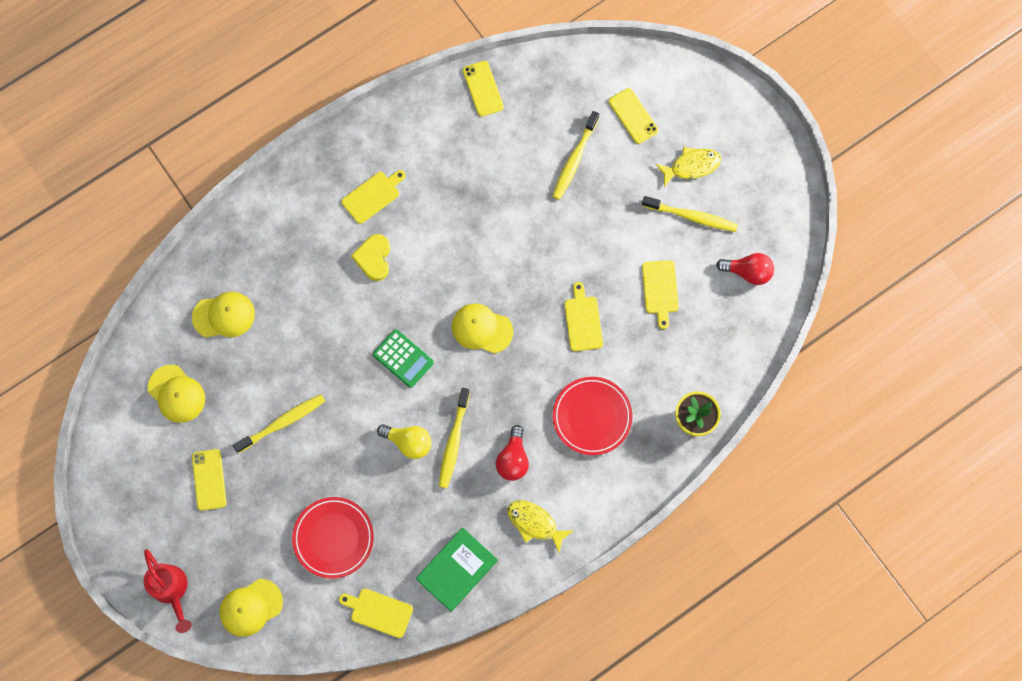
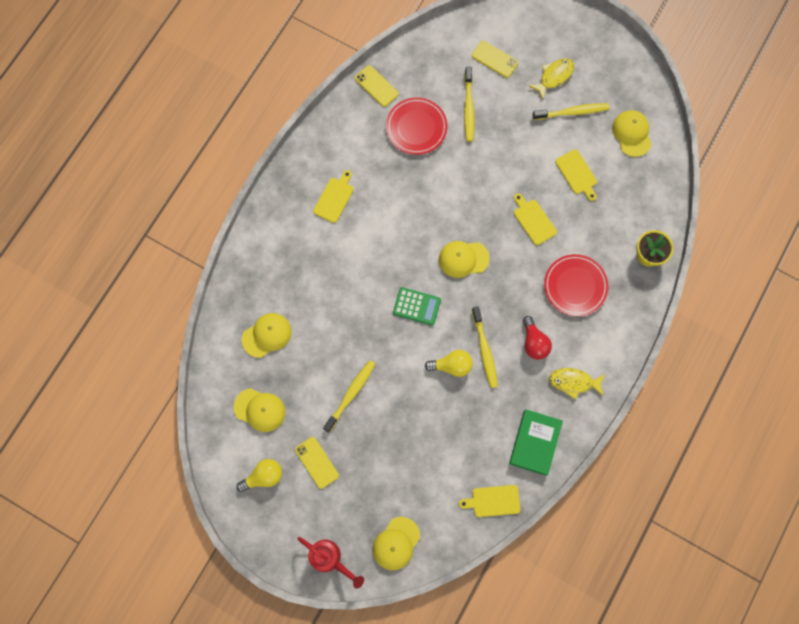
camera: 25 degrees left, 0 degrees up
(145, 468) = (263, 476): none -> yellow light bulb
(333, 538) = (432, 462): red plate -> red plate (416, 127)
(374, 258) = (358, 243): yellow heart -> none
(748, 272) = (632, 134): red light bulb -> yellow cap

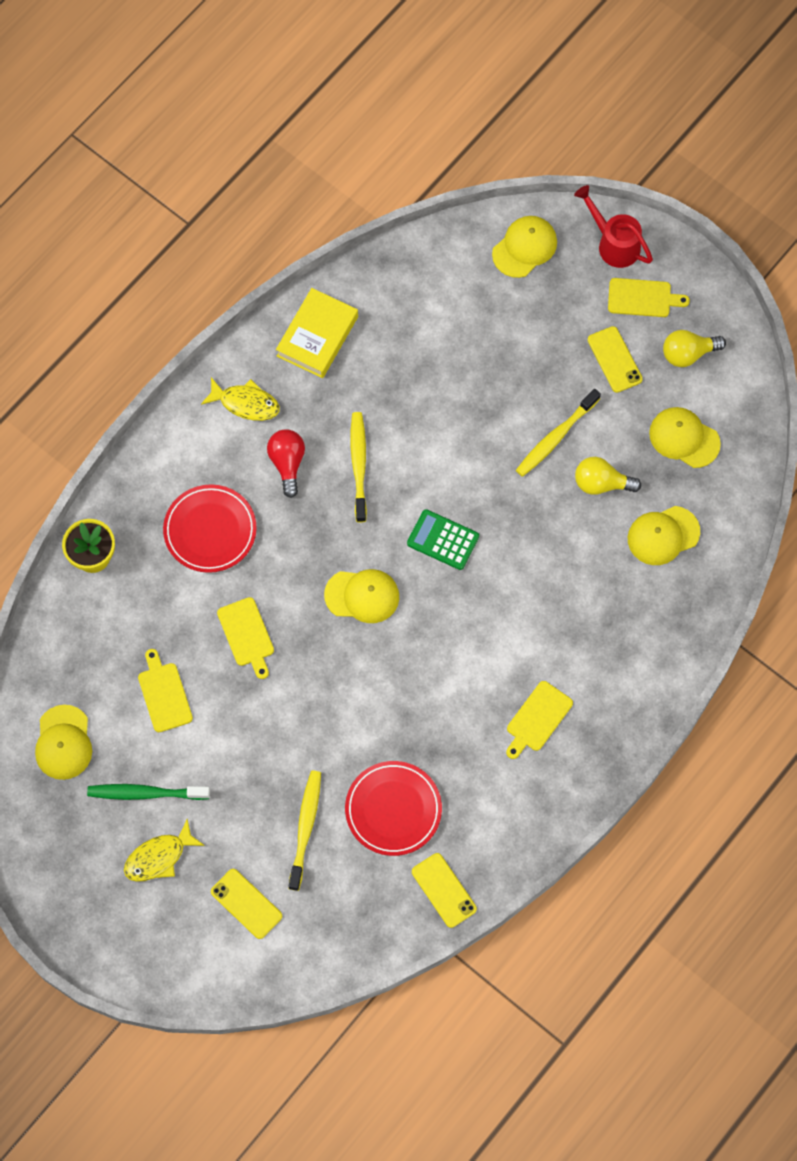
camera: 170 degrees left, 5 degrees down
(452, 366) = (409, 452): yellow light bulb -> yellow light bulb (601, 483)
(493, 501) = (388, 276): yellow cutting board -> yellow cutting board (643, 298)
(535, 443) = (317, 336): green book -> yellow book
(572, 112) = (145, 793): yellow toothbrush -> green toothbrush

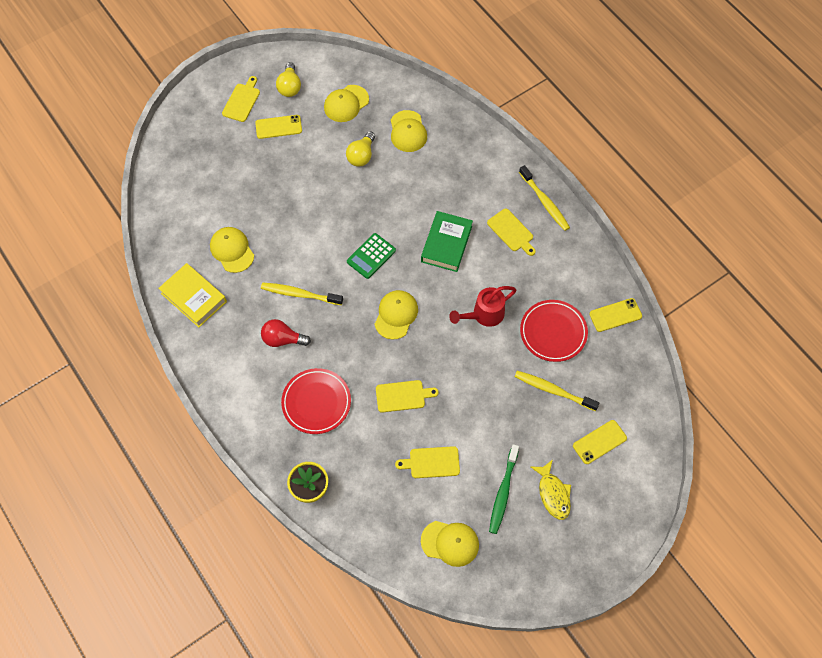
camera: 75 degrees left, 5 degrees down
(245, 403) = (227, 356): yellow fish -> none
(491, 635) = (446, 244): none -> green book
(524, 247) = (179, 157): yellow cap -> yellow cap (232, 250)
(556, 437) = (321, 173): yellow toothbrush -> yellow toothbrush (545, 202)
(614, 243) = (197, 107): red watering can -> red watering can (484, 315)

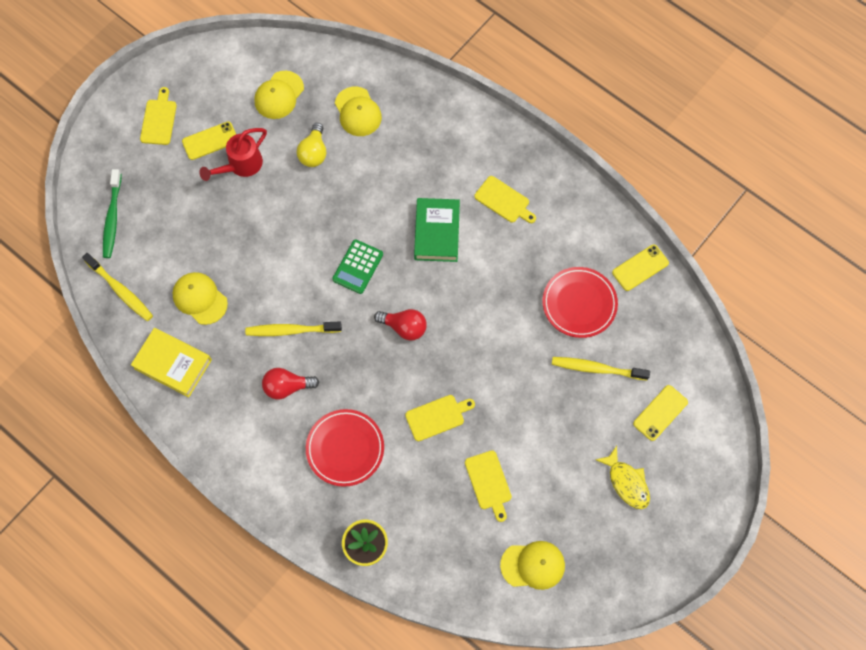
camera: 15 degrees left, 5 degrees up
(289, 87) = (209, 90): yellow light bulb -> none
(396, 315) = (404, 327): yellow cap -> red light bulb
(431, 462) = (489, 482): yellow cutting board -> yellow cutting board turned 90 degrees counterclockwise
(484, 315) = (500, 303): red watering can -> red watering can (241, 165)
(503, 492) = (574, 495): green toothbrush -> green toothbrush (112, 218)
(545, 202) = (531, 158): yellow toothbrush -> yellow toothbrush (120, 290)

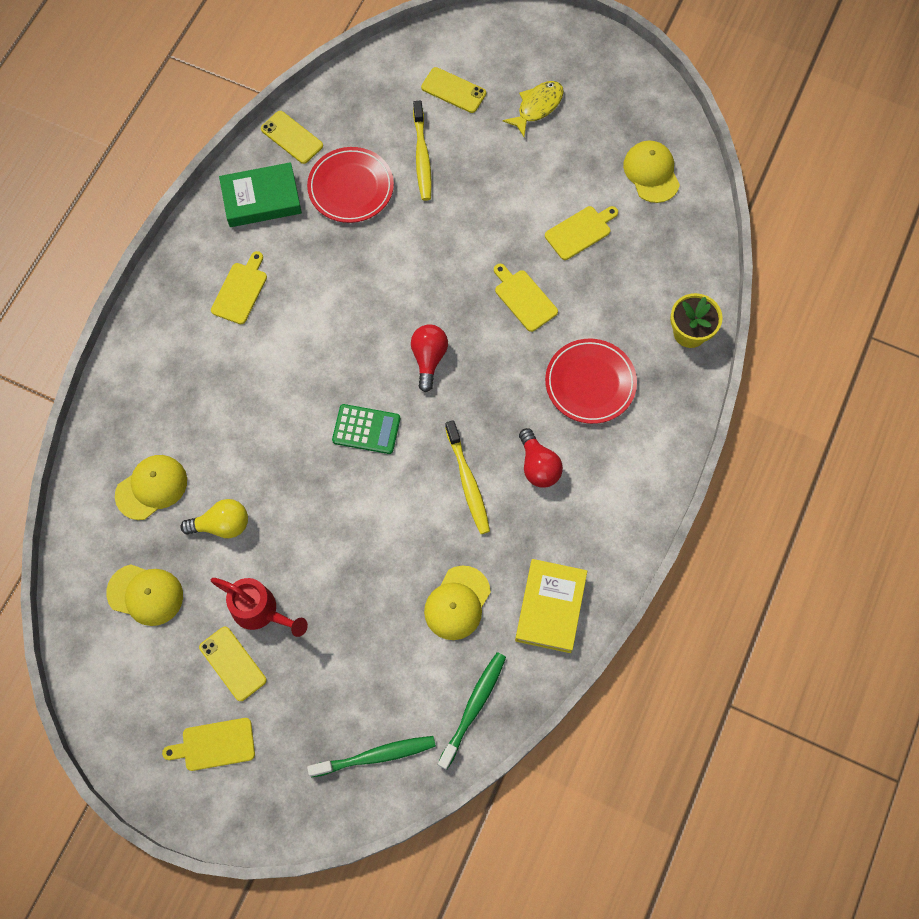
camera: 105 degrees left, 0 degrees up
(120, 290) = (473, 707): yellow toothbrush -> green toothbrush
(437, 232) = (299, 353): green book -> green book (261, 199)

